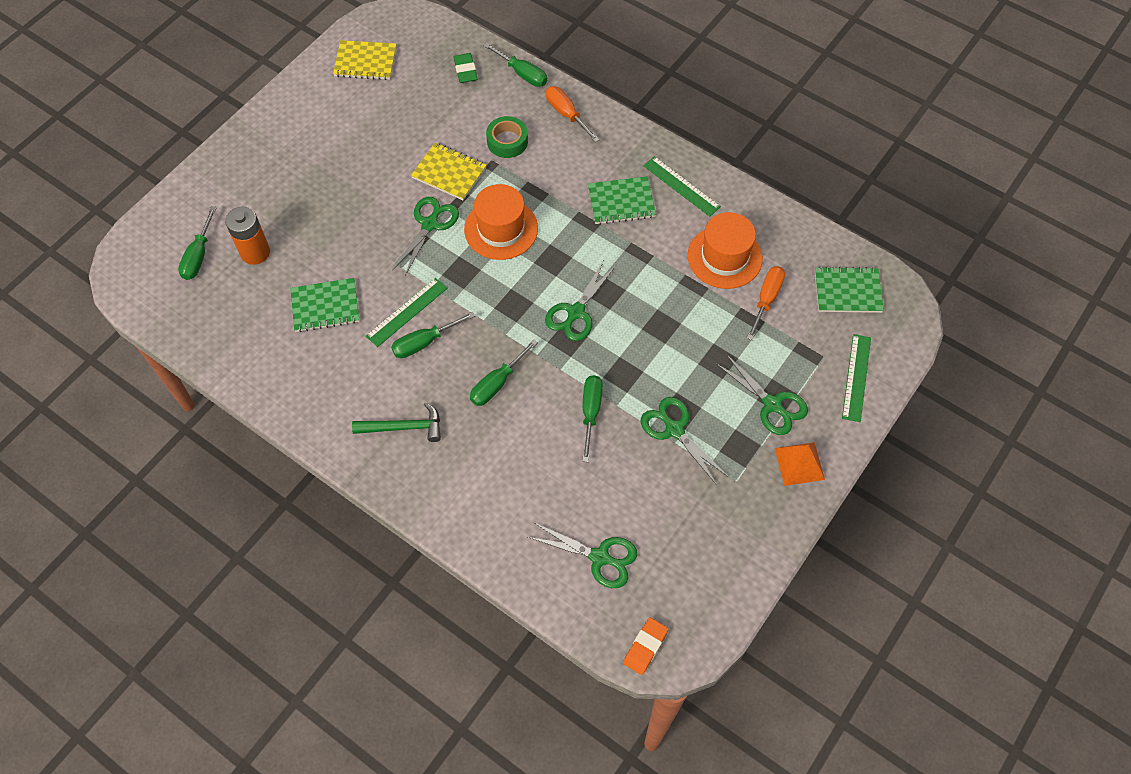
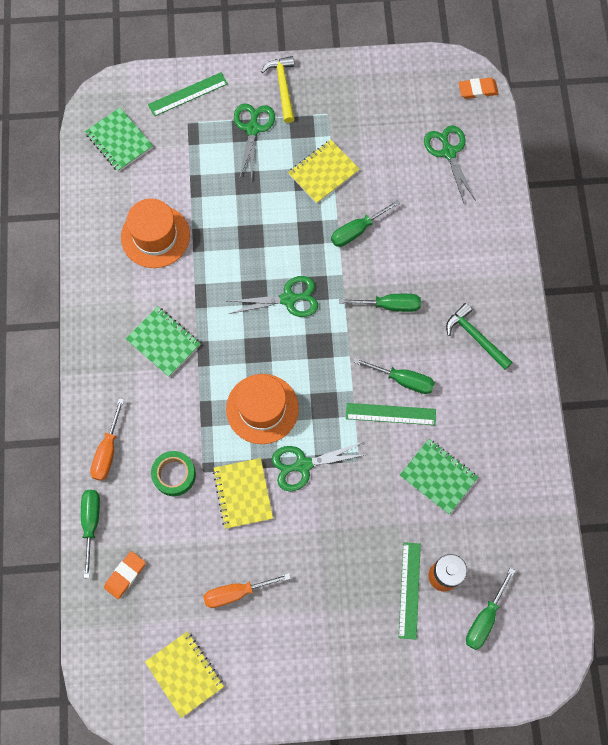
camera: 130 degrees left, 10 degrees up
(198, 255) = (485, 618): green screwdriver -> green screwdriver turned 150 degrees clockwise
(465, 70) = (125, 575): green eraser -> orange eraser
(674, 429) = (323, 173): green scissors -> yellow notebook
(681, 186) = (112, 311): green ruler -> green ruler (409, 590)
(766, 299) = (170, 186): orange screwdriver -> orange screwdriver (236, 592)
(799, 463) = (282, 87): orange pyramid -> yellow hammer

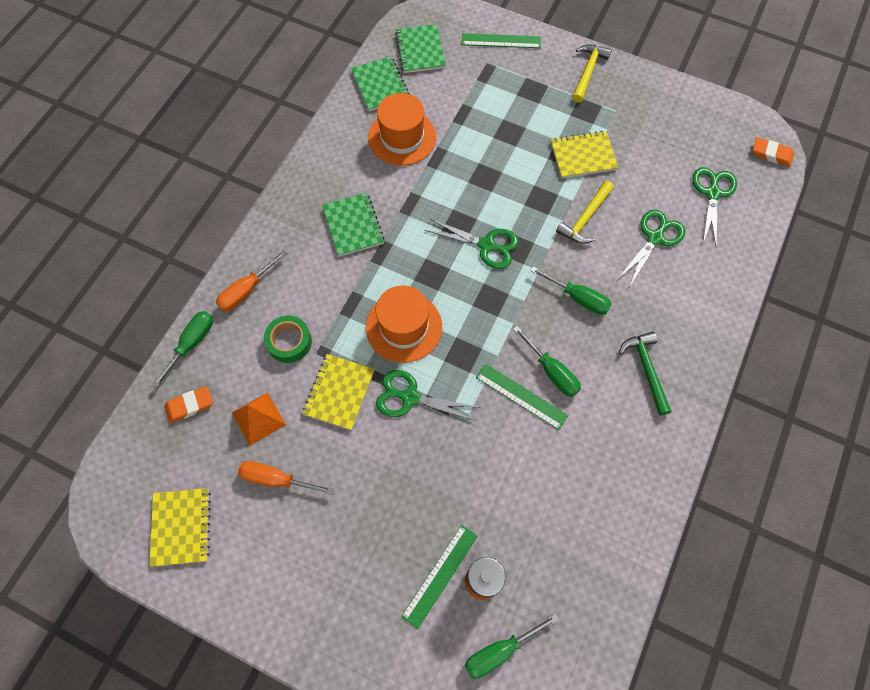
camera: 30 degrees right, 5 degrees down
(190, 552) = (258, 418): none -> orange pyramid
(253, 128) = (541, 92): green scissors -> green scissors (655, 238)
(357, 230) = (585, 218): green screwdriver -> yellow hammer
(438, 477) = (533, 481): green notebook -> green notebook (380, 85)

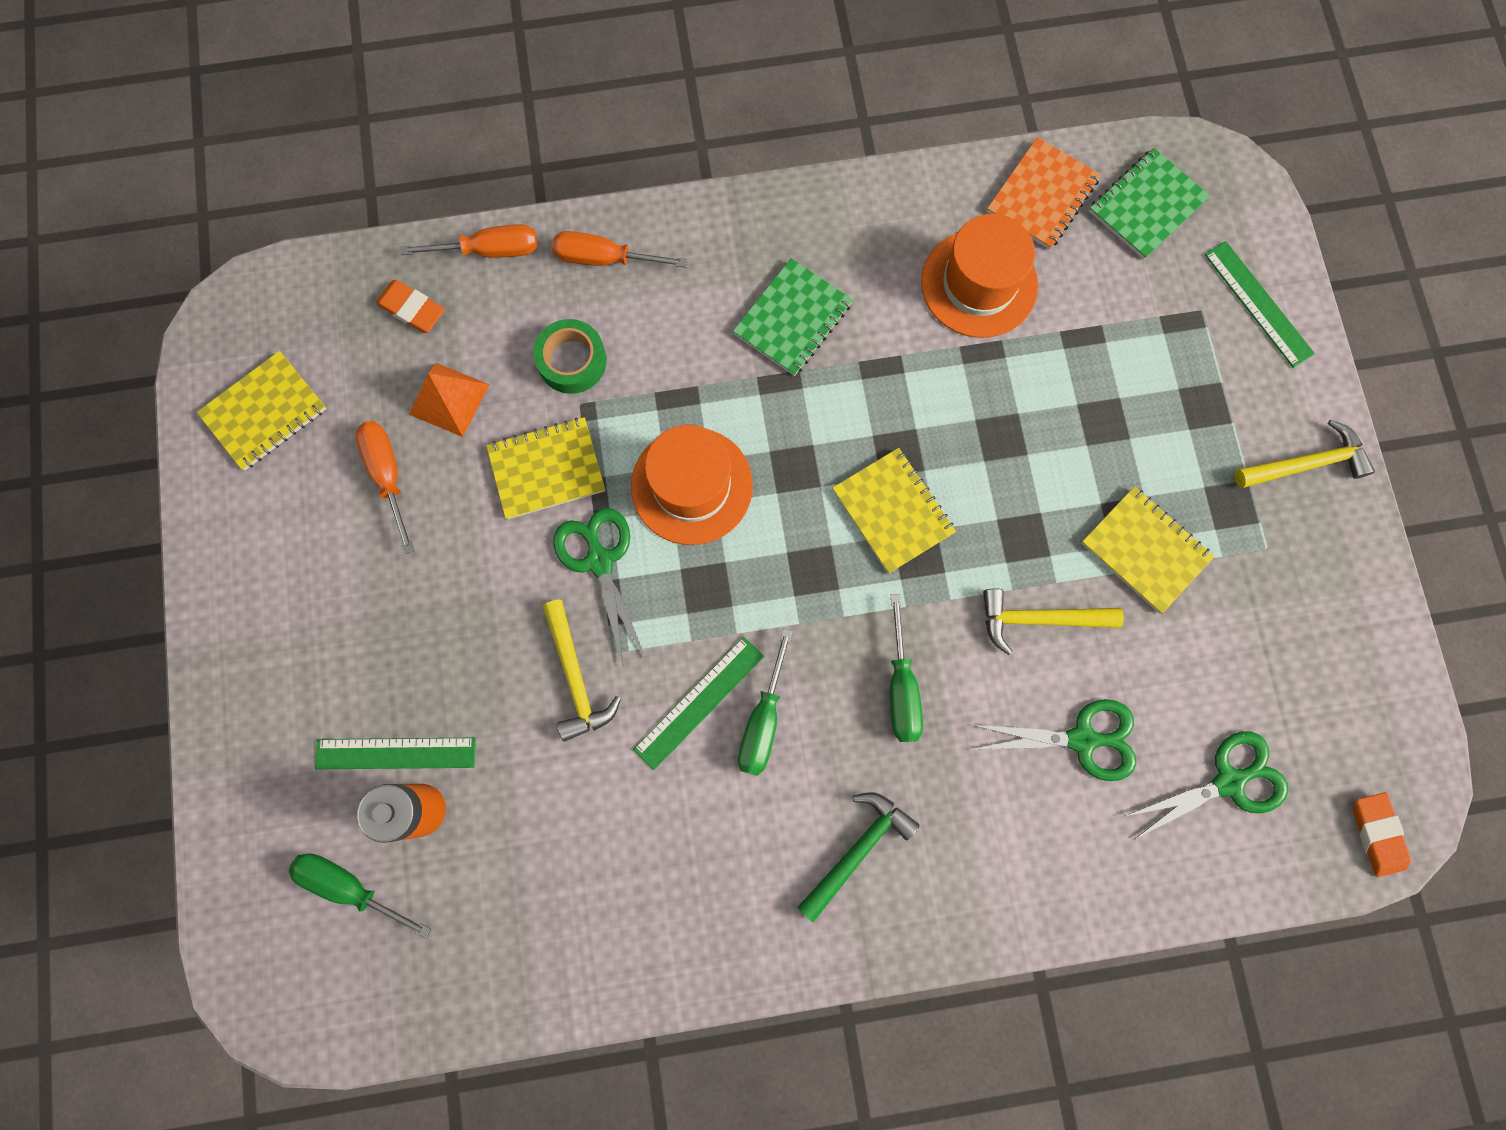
camera: 55 degrees right, 10 degrees up
(191, 344) = (490, 250): green screwdriver -> orange screwdriver
(380, 85) = (1042, 196): green notebook -> orange notebook
(465, 450) = (576, 677): none -> yellow hammer
(487, 245) = (892, 511): green scissors -> yellow notebook
(521, 396) = (699, 702): green ruler -> green ruler turned 45 degrees clockwise

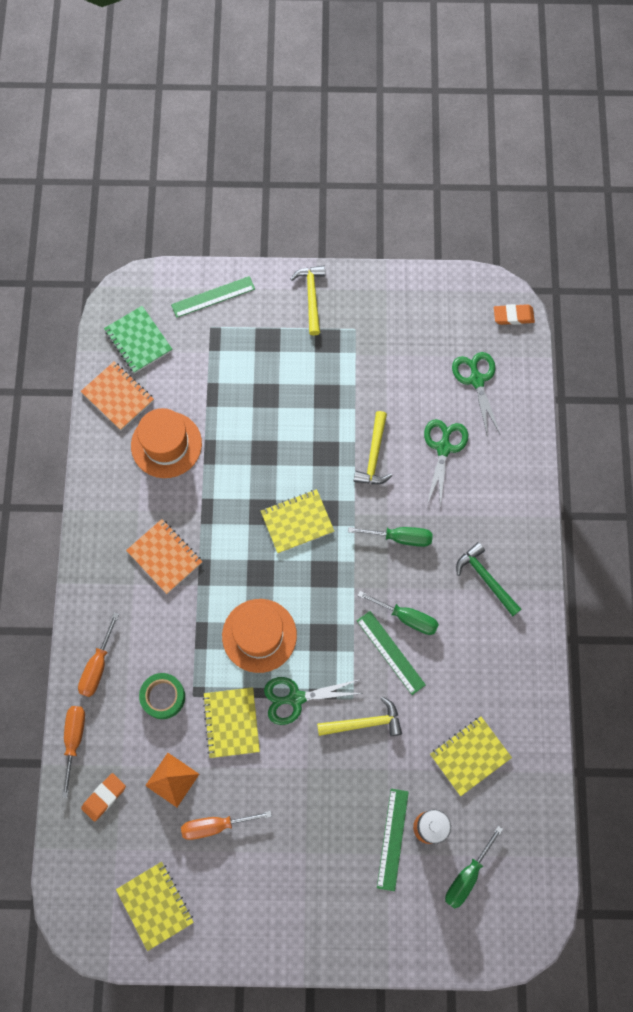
camera: 80 degrees left, 5 degrees down
(792, 319) = (164, 557): green notebook -> orange notebook
(1145, 550) = (345, 391): yellow notebook -> yellow notebook (470, 756)

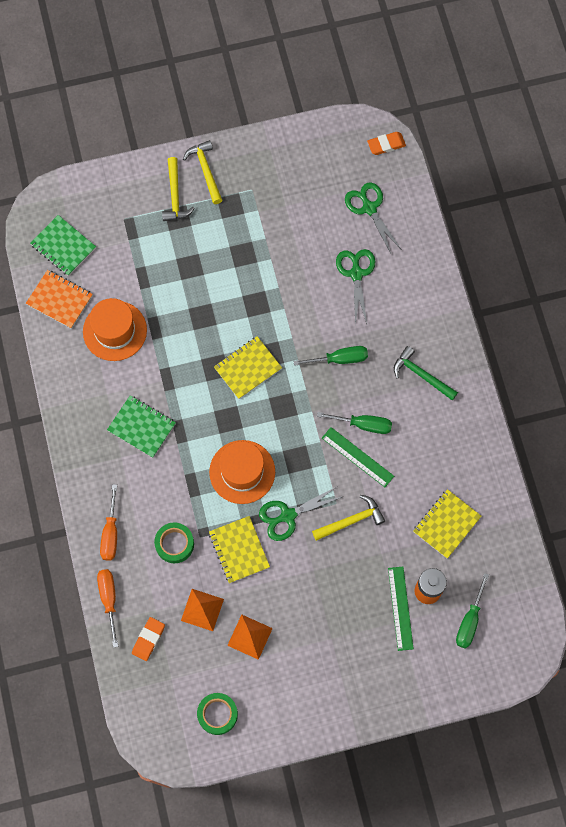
camera: 15 degrees left, 0 degrees up
(155, 905) = (217, 714): yellow notebook -> green tape
(164, 557) = (141, 427): orange notebook -> green notebook
(213, 297) = (118, 191): green ruler -> none
(215, 825) = (249, 637): orange screwdriver -> orange pyramid
(374, 455) = (298, 295): yellow hammer -> yellow hammer (175, 196)

